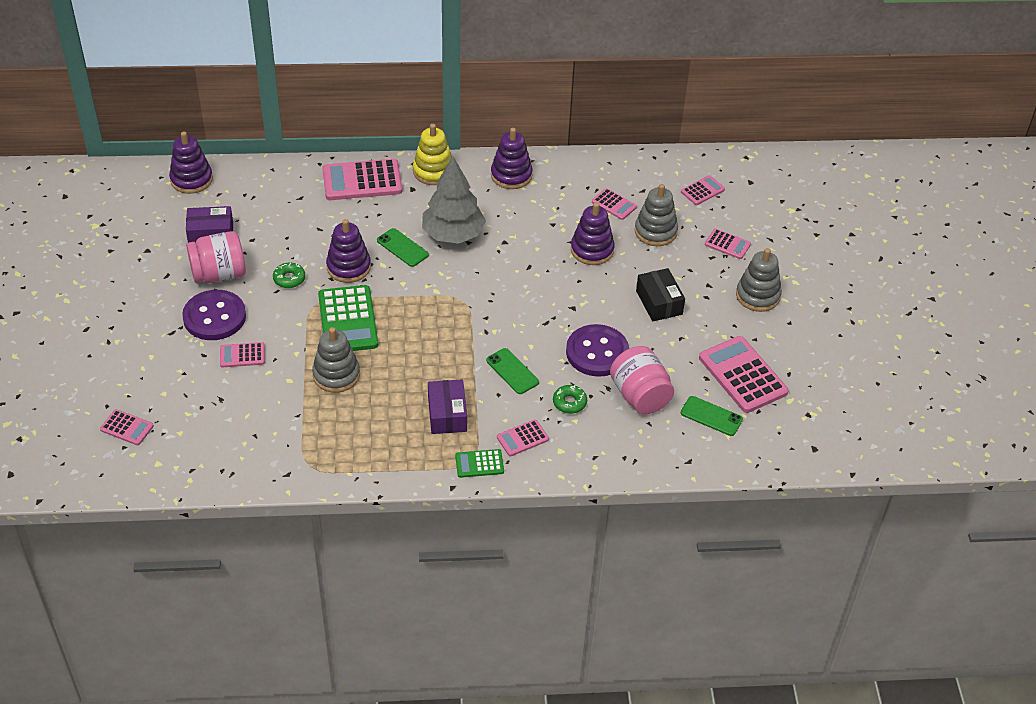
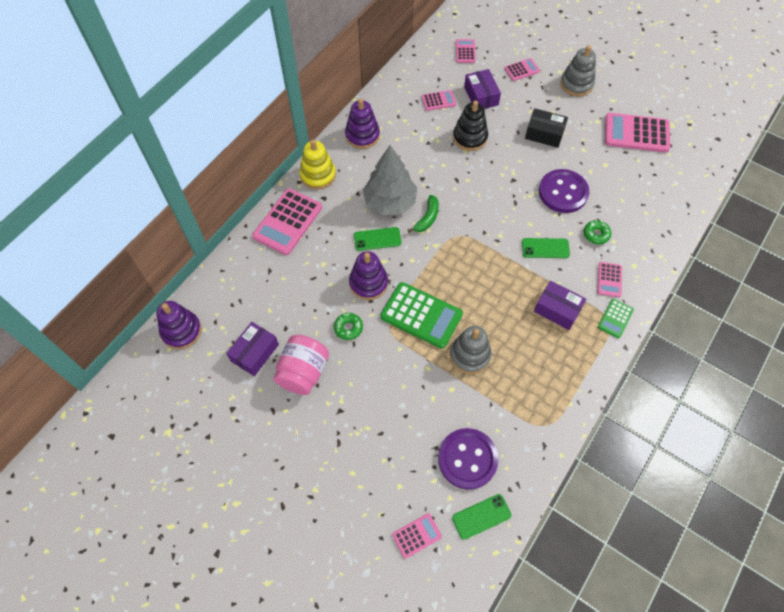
camera: 50 degrees left, 15 degrees up
(214, 317) = (347, 402): purple button -> purple button (467, 459)
(242, 355) = (402, 406): pink calculator -> none
(461, 269) = (427, 218): none -> green banana
(592, 250) = (470, 137): purple stacking toy -> black stacking toy
(640, 396) = (616, 194): pink jar -> none
(655, 231) = (481, 96): grey stacking toy -> purple box
(711, 416) = (659, 170): green phone -> green phone (481, 516)

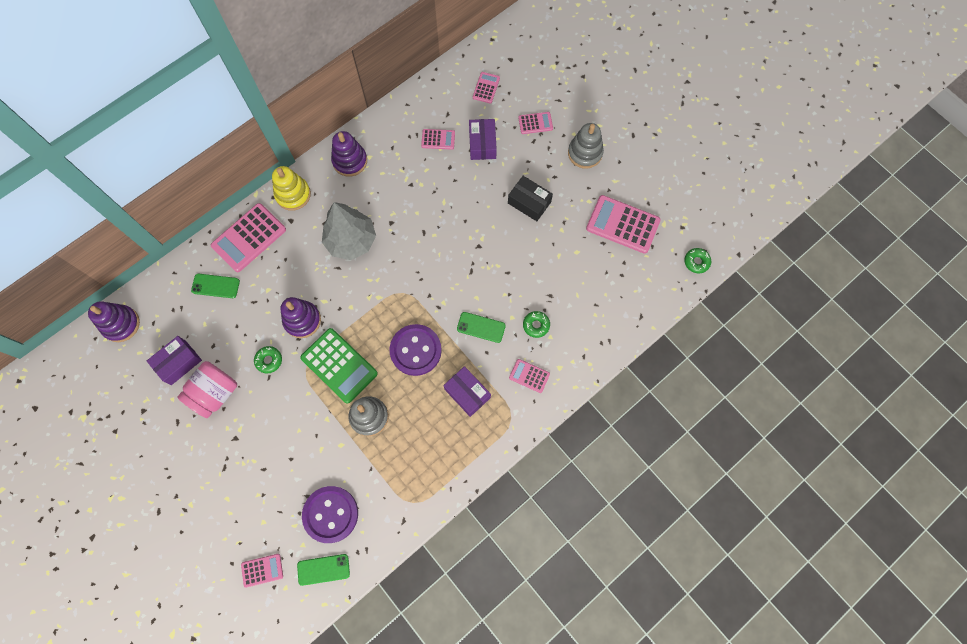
camera: 15 degrees right, 10 degrees up
(377, 239) = (326, 277): green phone -> green phone (215, 286)
(427, 218) = (380, 267): green banana -> none
(470, 137) = (453, 189): black stacking toy -> none
(563, 192) = (522, 272): purple button -> purple button (415, 350)
(609, 280) = (529, 376): pink calculator -> pink calculator turned 90 degrees clockwise
(615, 318) = (518, 416): green calculator -> none
(715, 149) = (696, 262): none -> green donut

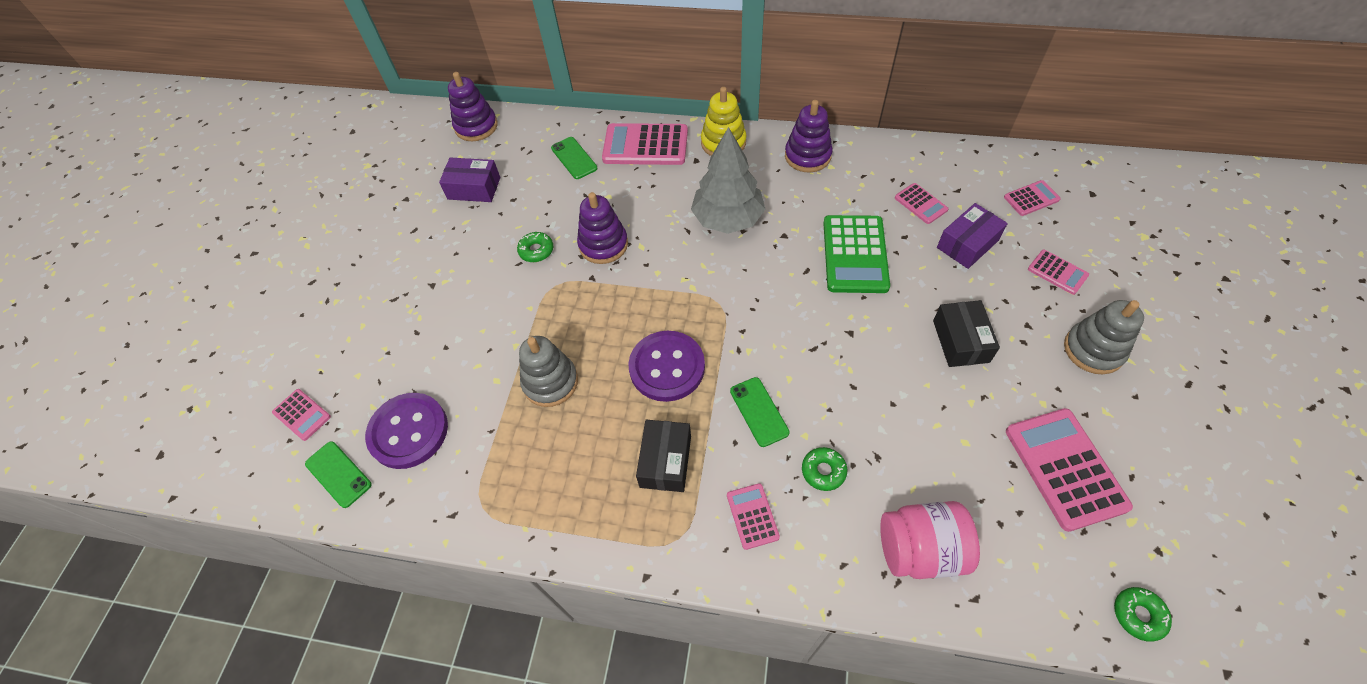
camera: 55 degrees right, 15 degrees down
(215, 393) = (466, 235): pink jar -> pink jar (920, 549)
(339, 365) = (584, 311): green calculator -> green calculator (855, 254)
(467, 393) = (665, 461): purple box -> black box

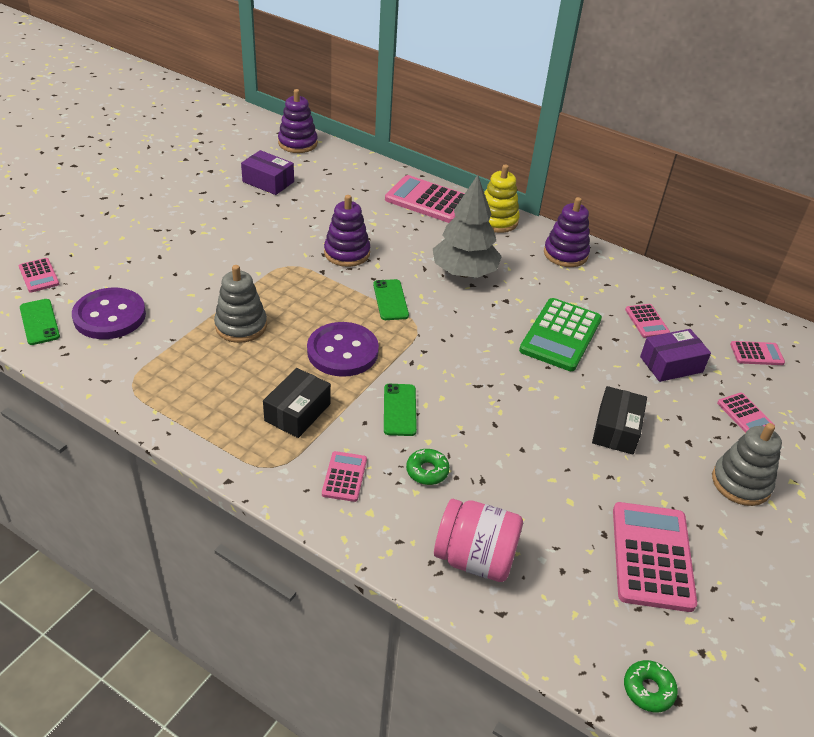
camera: 15 degrees right, 15 degrees down
(536, 250) = (289, 238): green donut -> none
(574, 158) = (362, 189): green phone -> green phone (390, 300)

